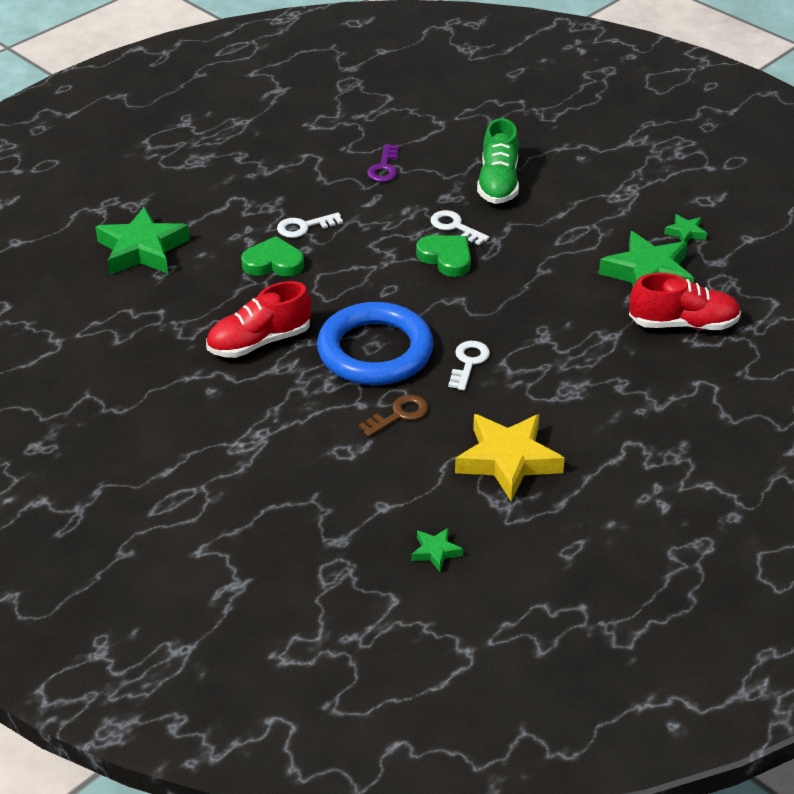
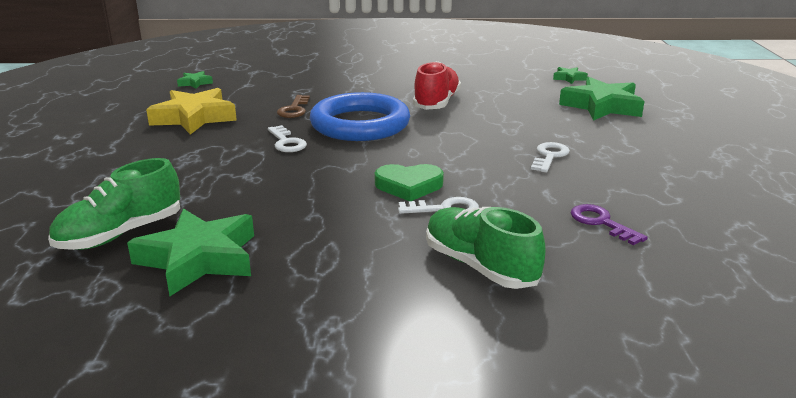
camera: 135 degrees right, 15 degrees down
(273, 263) = (517, 132): green heart -> none
(683, 324) = (121, 234): red shoe -> green shoe
(685, 232) = (193, 326): green star -> green star (569, 78)

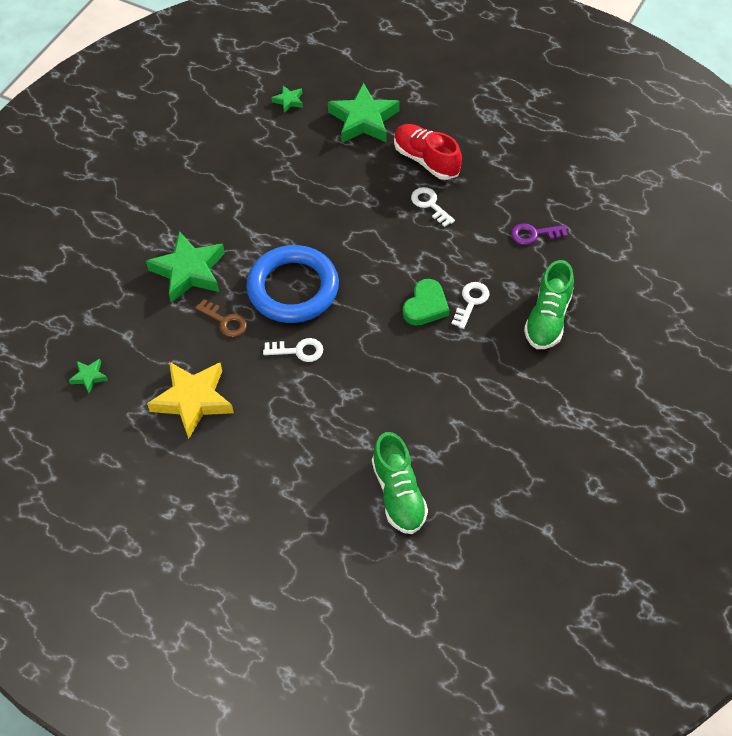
camera: 60 degrees left, 30 degrees up
(199, 259) = (459, 456): green star -> green star (188, 271)
(436, 103) = (281, 217): red shoe -> red shoe (426, 160)
(480, 266) = (548, 318): green shoe -> green shoe turned 60 degrees counterclockwise

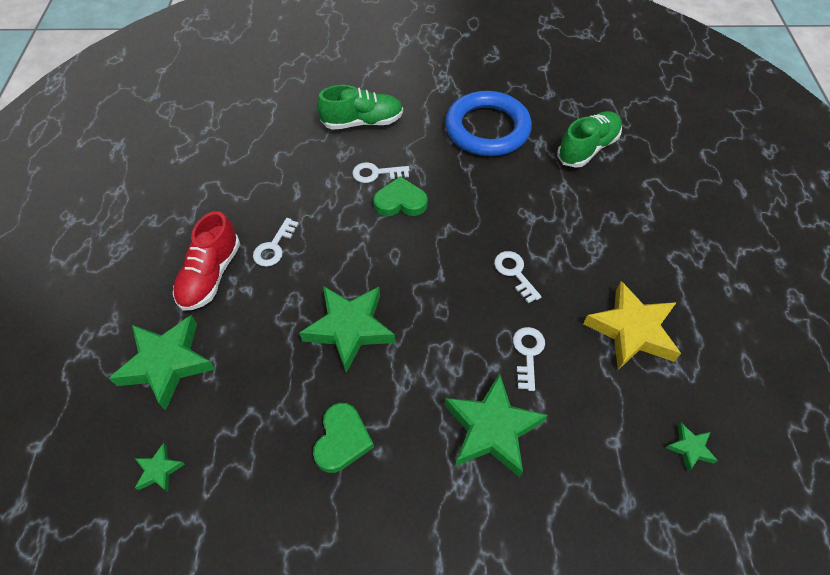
camera: 120 degrees left, 0 degrees up
(225, 321) = (528, 353): brown key -> white key
(242, 190) = (342, 440): none -> green heart
(293, 288) = (448, 313): blue ring -> blue ring (487, 129)
(322, 224) = (349, 328): none -> green star
(534, 234) = (273, 159): purple key -> none

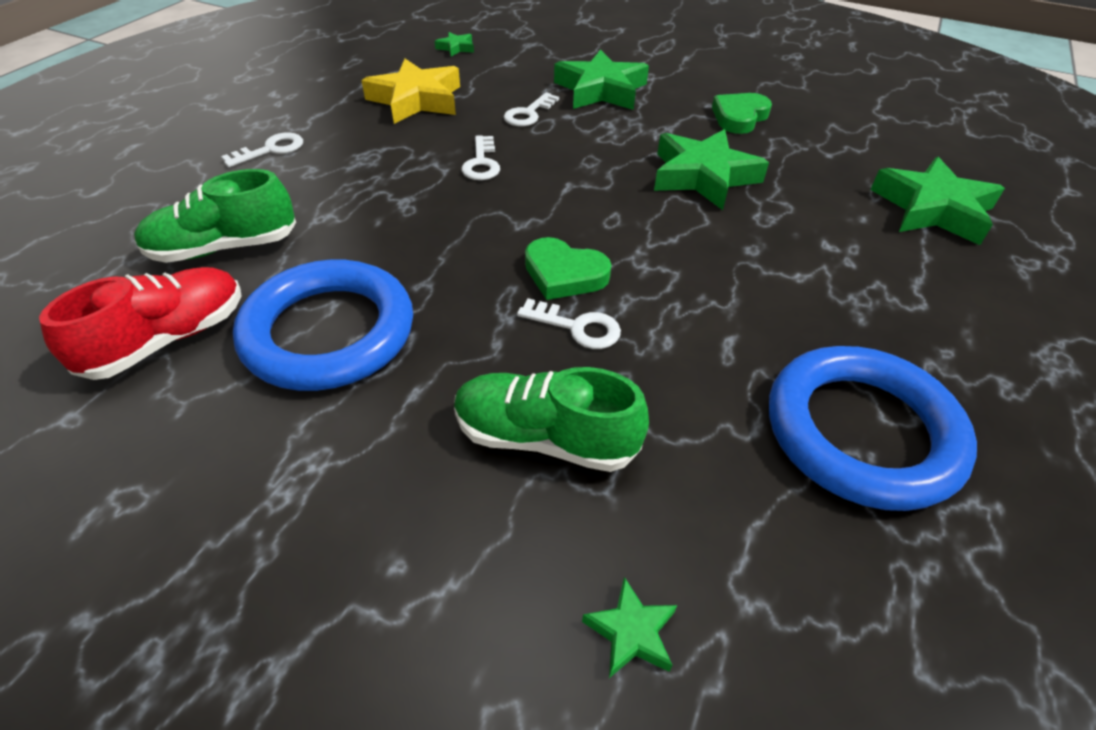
camera: 155 degrees left, 10 degrees down
(159, 470) = (923, 145): green star -> green star (631, 632)
(211, 275) = (884, 275): red shoe -> red shoe (167, 339)
(228, 171) = (861, 432): none -> blue ring
(274, 247) = (783, 279): white key -> white key (271, 150)

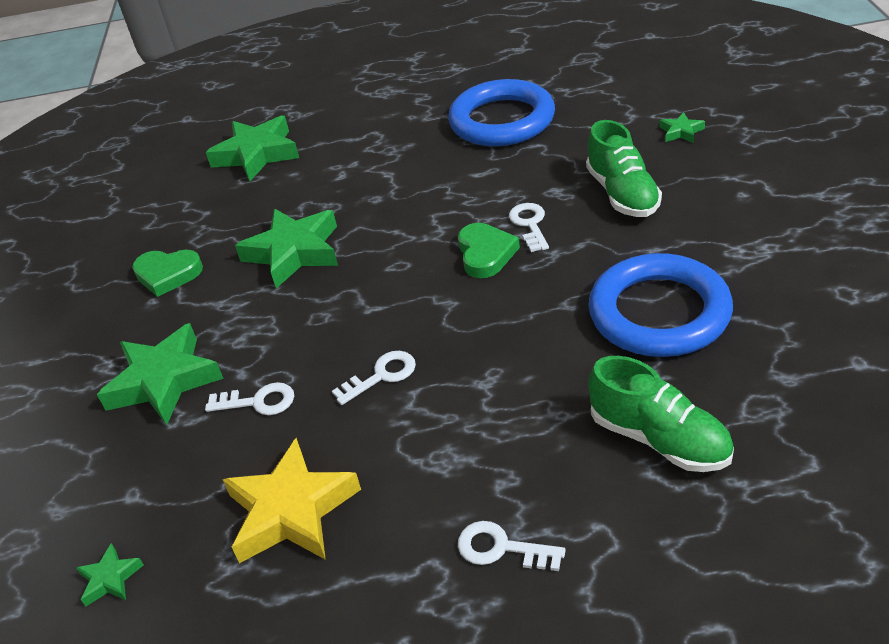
camera: 115 degrees left, 5 degrees down
(167, 339) = (763, 379): red shoe -> none

